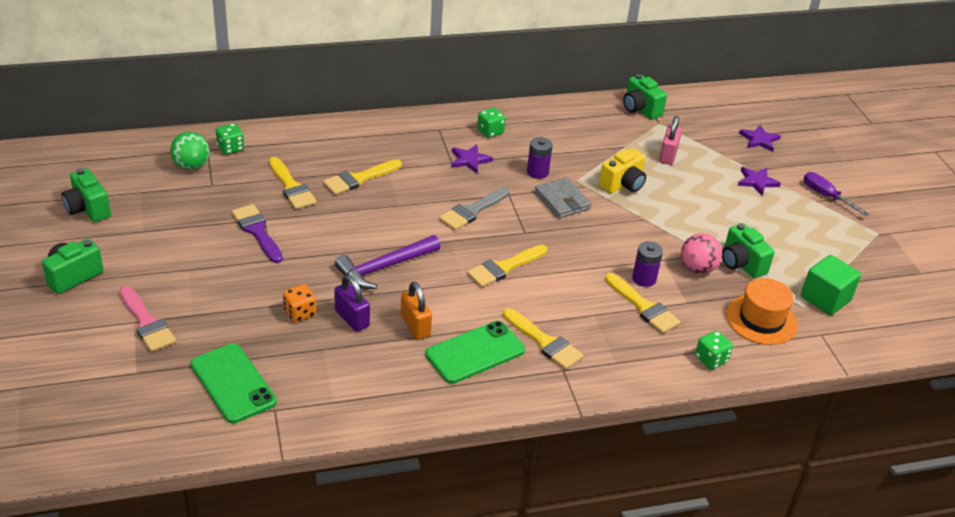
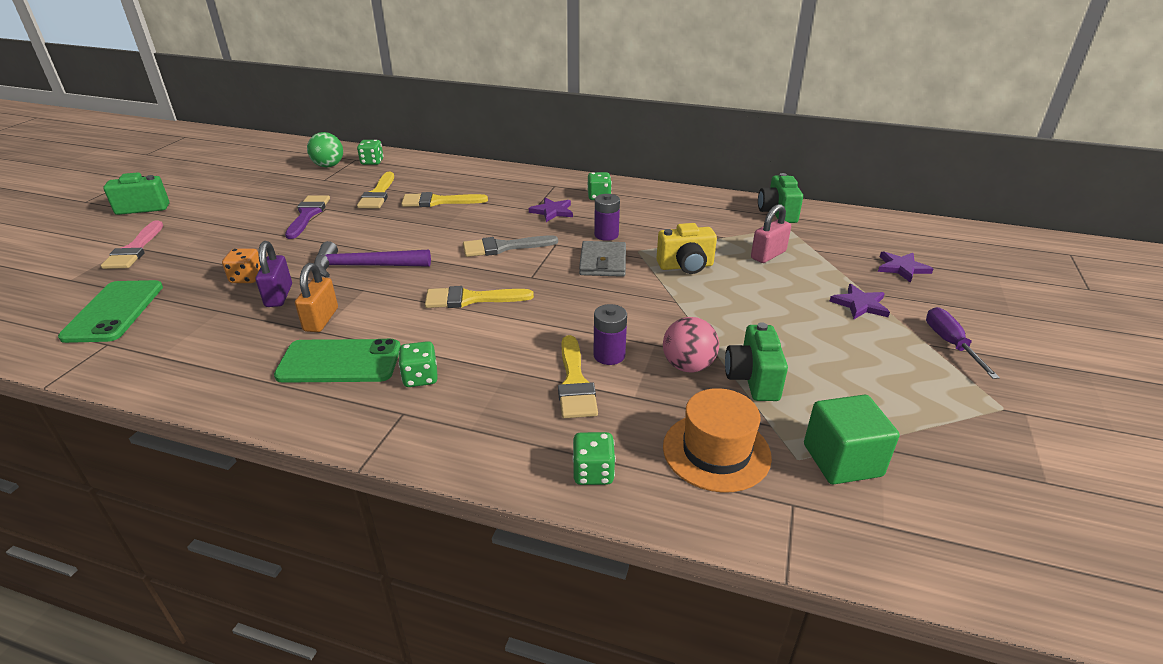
camera: 35 degrees right, 5 degrees down
(88, 209) = (222, 173): green camera -> none
(544, 342) = (420, 378): yellow brush -> green dice

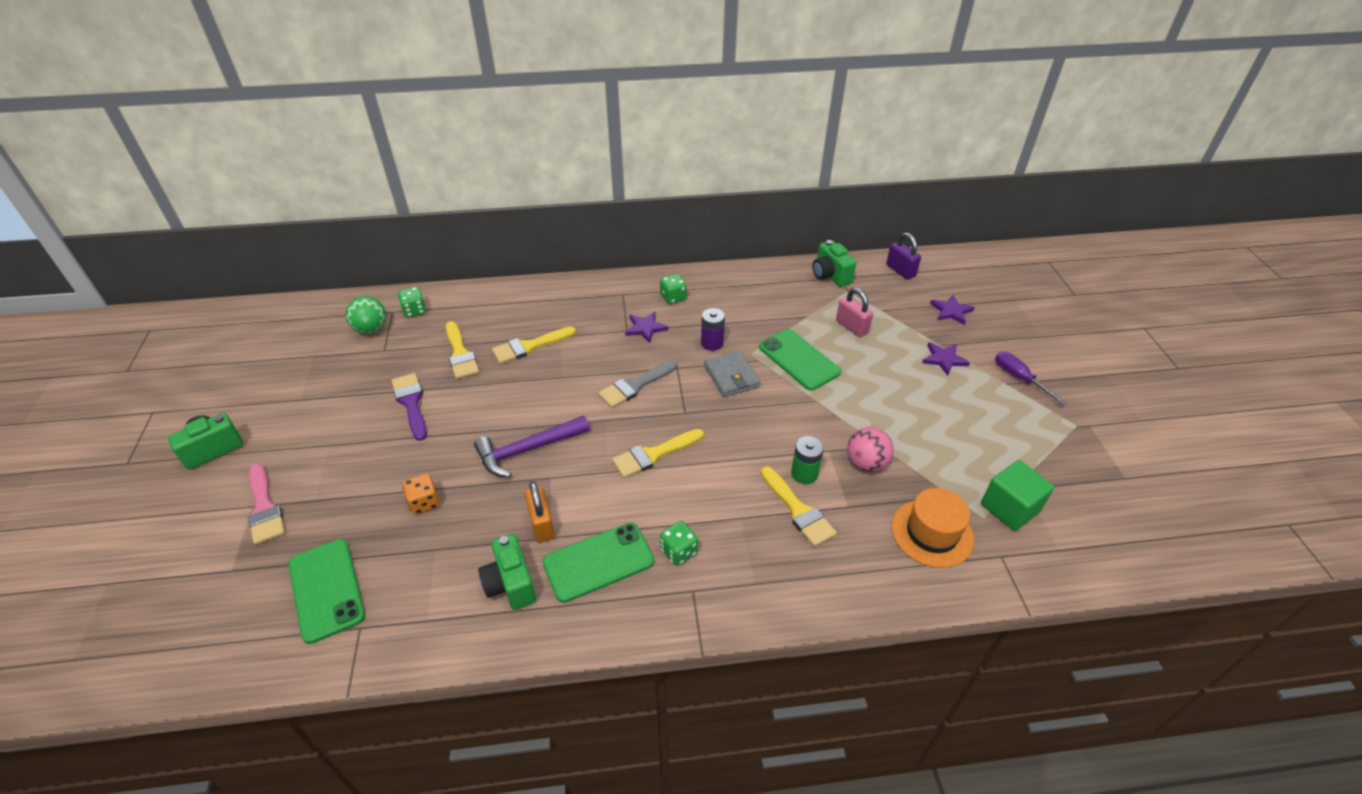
camera: 25 degrees left, 10 degrees up
(279, 296) = (477, 512): purple padlock -> purple padlock (900, 271)
(593, 473) = (866, 585): green dice -> none
(609, 355) = (804, 474): purple battery -> green battery
(686, 266) = (799, 360): yellow camera -> green phone
(753, 379) = (916, 459): green camera -> green camera (510, 584)
(768, 255) = (851, 327): pink padlock -> pink padlock turned 60 degrees counterclockwise

